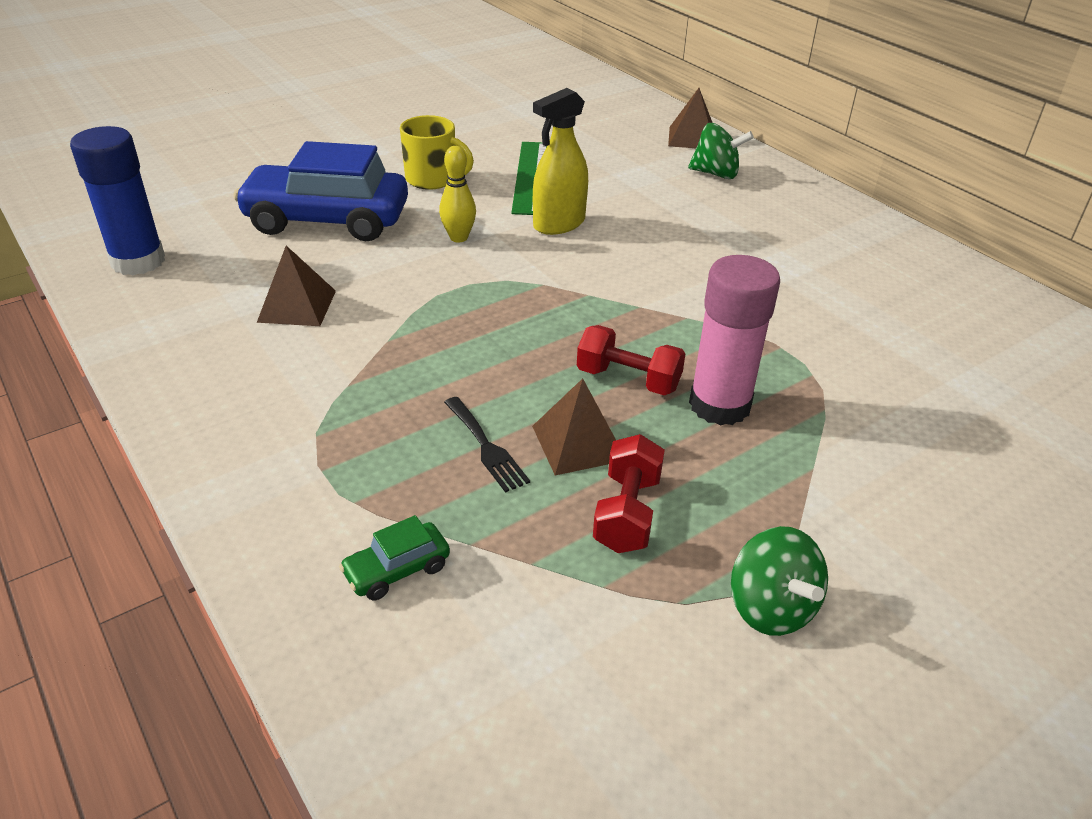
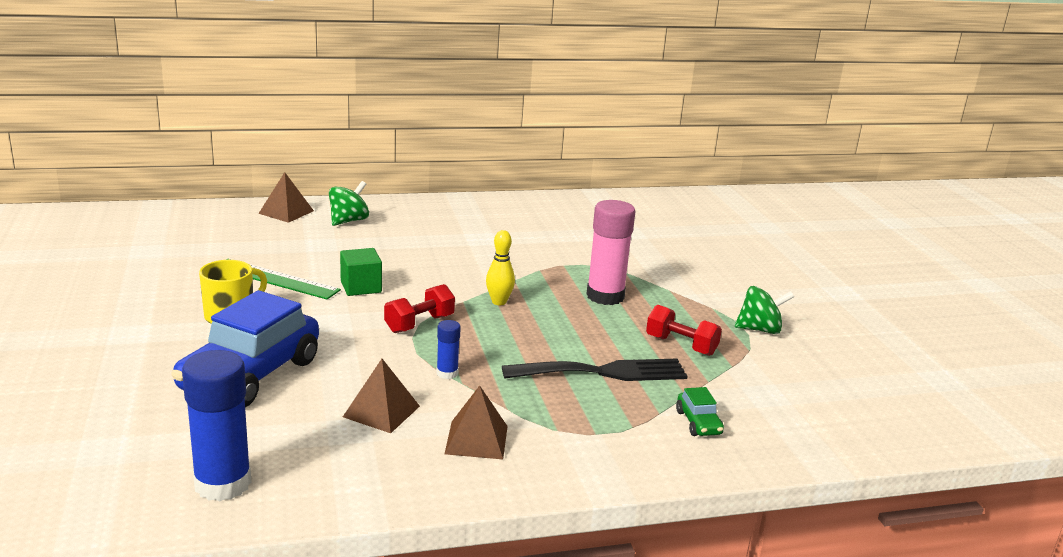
camera: 70 degrees left, 15 degrees down
(402, 326) = (447, 373): none -> blue glue stick
(458, 238) = (341, 326): yellow bowling pin -> yellow bowling pin (499, 302)
(486, 447) = (603, 372): black fork -> black fork, size x1.89
(559, 224) = (361, 287): yellow spray bottle -> green cube
(578, 443) = (615, 343): brown pyramid -> brown pyramid (476, 439)
(628, 380) = (565, 314): red dumbbell -> red dumbbell (419, 324)

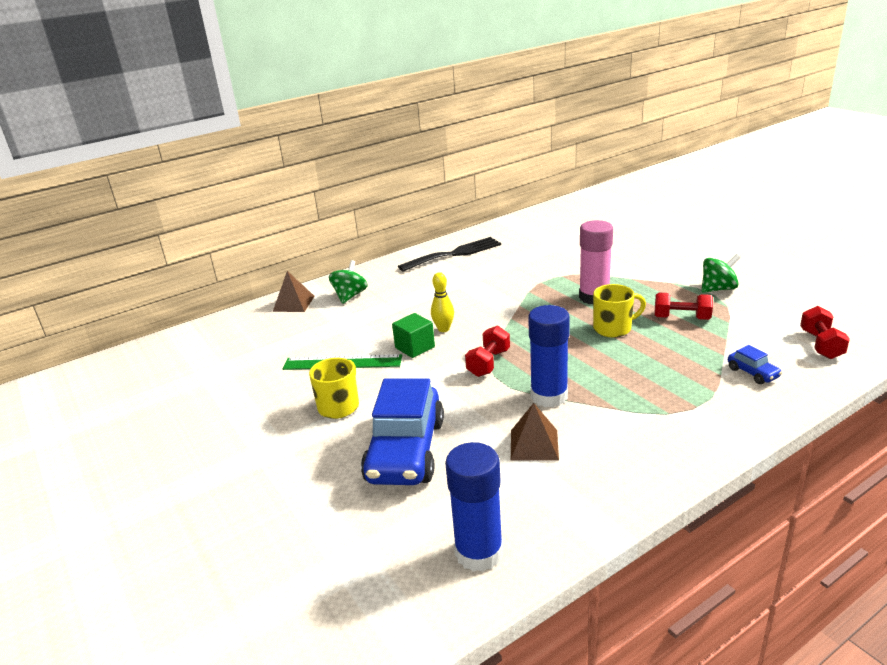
camera: 15 degrees left, 5 degrees up
(447, 373) = (549, 396): blue glue stick -> blue glue stick, size x2.07
(476, 439) = (624, 442): brown pyramid -> none
(499, 302) = (526, 326): yellow bowling pin -> yellow bowling pin (443, 329)
(591, 332) = (613, 328): none -> yellow mug
(603, 372) = (653, 356): black fork -> black fork (454, 254)
(698, 423) = (753, 373): green car -> blue car
(815, 421) = (821, 345): none -> red dumbbell

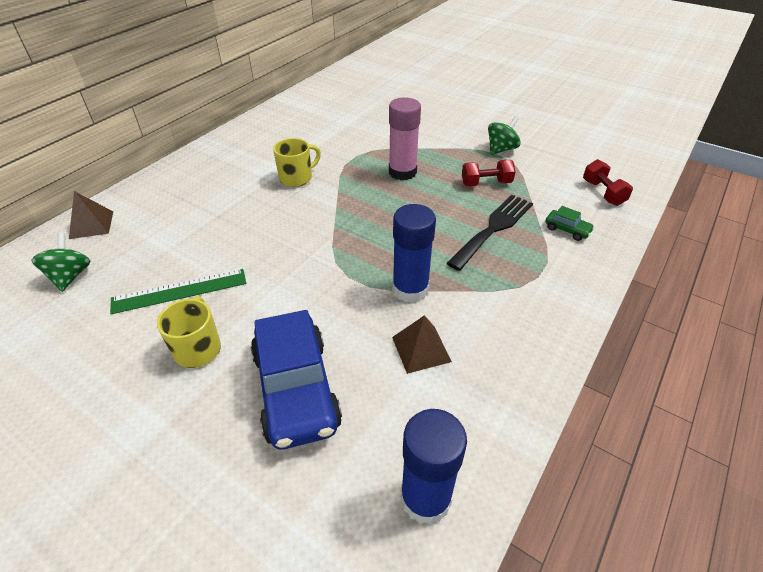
camera: 25 degrees left, 15 degrees up
(350, 296) = (155, 205): green spinning top -> green spinning top (70, 276)
(415, 347) = (253, 257): green cube -> none
(443, 329) = (274, 230): yellow bowling pin -> none
(454, 254) = (249, 141): black fork -> black fork (493, 228)
(488, 363) = (336, 262): red dumbbell -> none
(613, 328) = (434, 203): yellow mug -> yellow mug (297, 178)
(753, 373) = (567, 230): blue car -> green car

